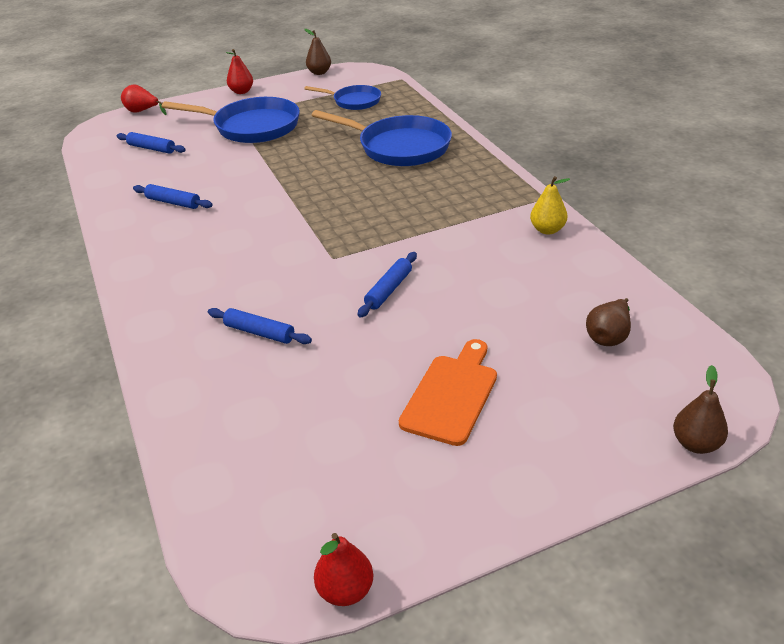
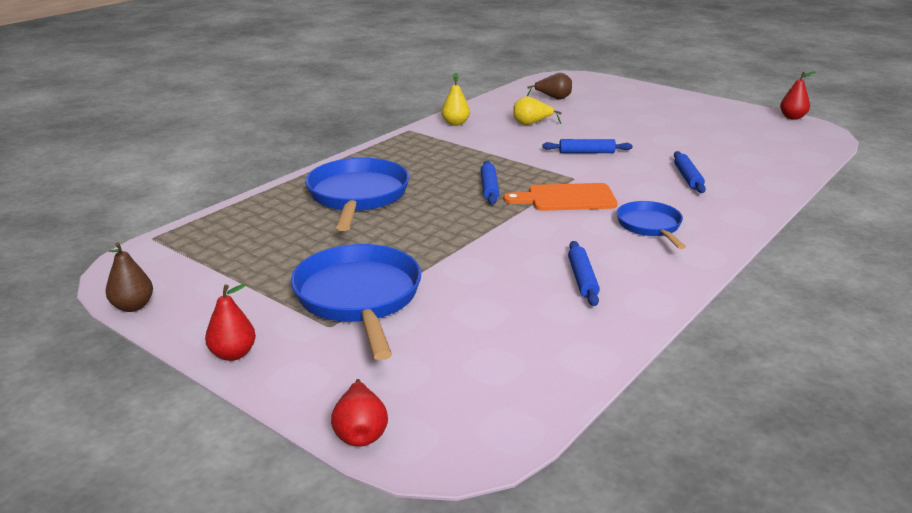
camera: 120 degrees left, 10 degrees down
(151, 148) = (479, 355): blue rolling pin -> blue rolling pin (489, 188)
(354, 101) = (242, 250): blue pan -> blue pan (650, 226)
(451, 395) = (653, 120): orange cutting board -> orange cutting board (566, 198)
(510, 282) = (531, 124): none -> yellow pear
(696, 444) = (608, 79): brown pear -> none

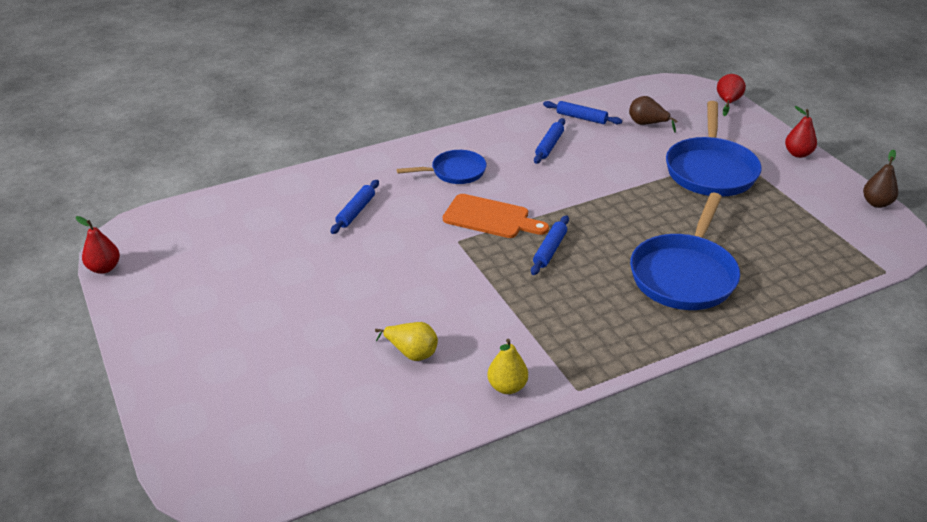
camera: 155 degrees left, 10 degrees up
(553, 98) = (317, 415): brown pear -> brown pear (647, 124)
(586, 152) = (405, 275): blue rolling pin -> blue rolling pin (581, 118)
(650, 226) = (454, 172): blue pan -> blue pan turned 120 degrees counterclockwise

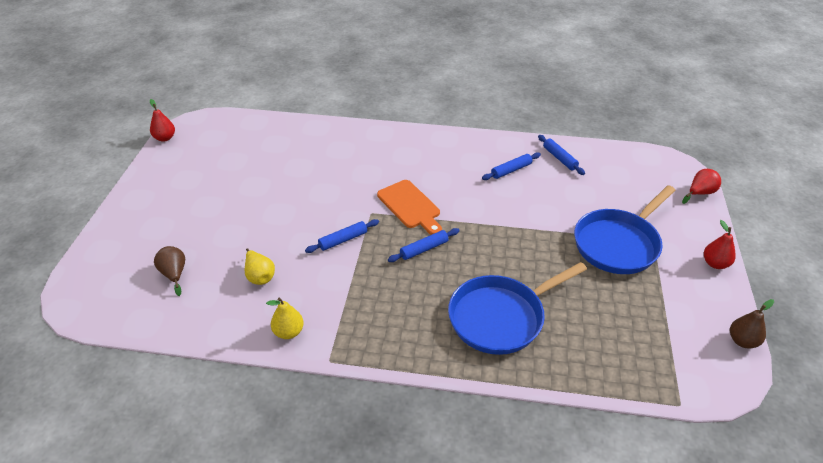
camera: 35 degrees right, 5 degrees up
(356, 211) = (331, 163): blue rolling pin -> blue rolling pin (343, 240)
(454, 172) = (423, 162): blue pan -> none
(647, 124) = (607, 184): brown pear -> brown pear (174, 274)

